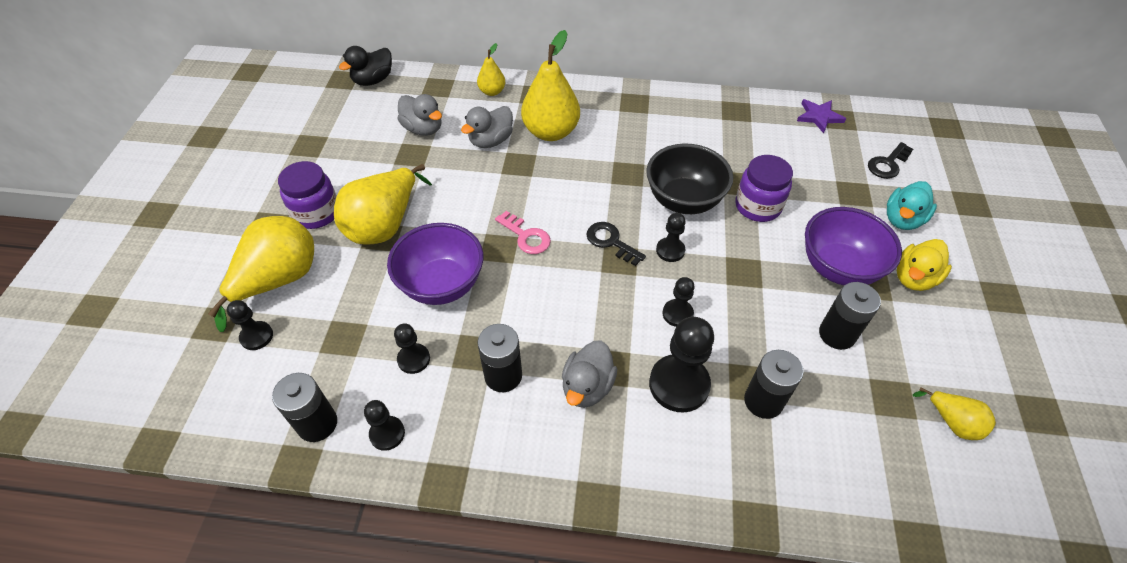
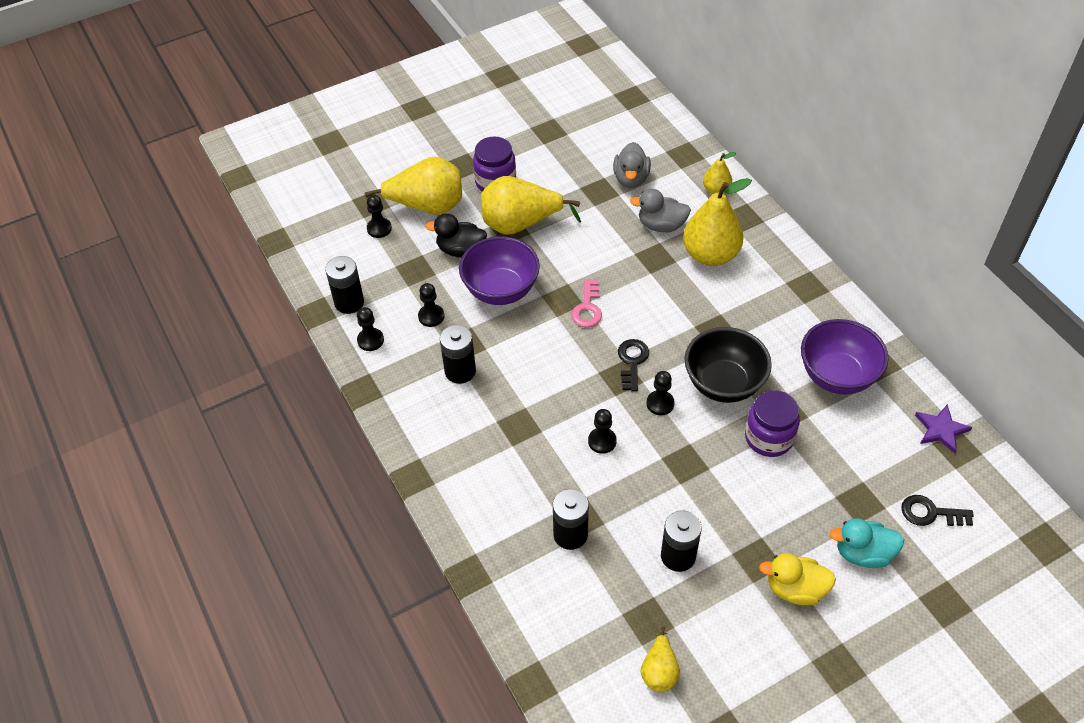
camera: 55 degrees right, 0 degrees up
(373, 80) = (649, 114): black duck -> black duck (461, 250)
(587, 387) = (492, 422): grey duck -> none
(679, 384) = (540, 475): black pawn -> none
(838, 267) = (753, 527): purple bowl -> purple bowl (837, 376)

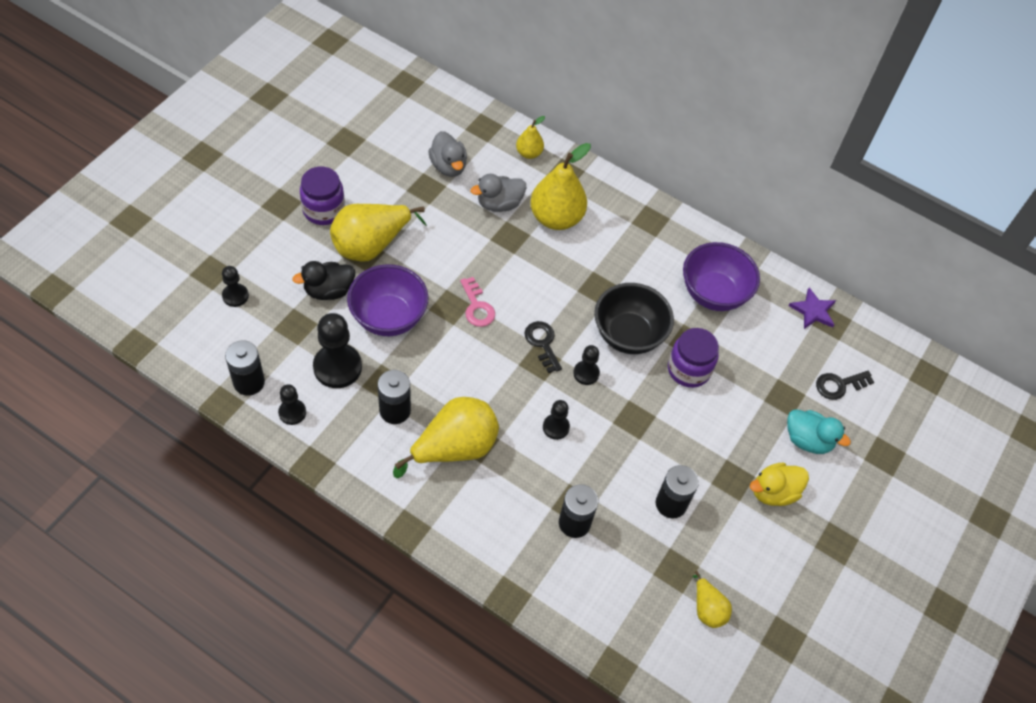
camera: 35 degrees left, 5 degrees up
(426, 206) = (270, 257): yellow pear -> yellow pear (454, 448)
(431, 316) = (337, 367): black pawn -> black pawn, size x1.82
(863, 553) = (807, 440): turquoise duck -> turquoise duck turned 120 degrees counterclockwise

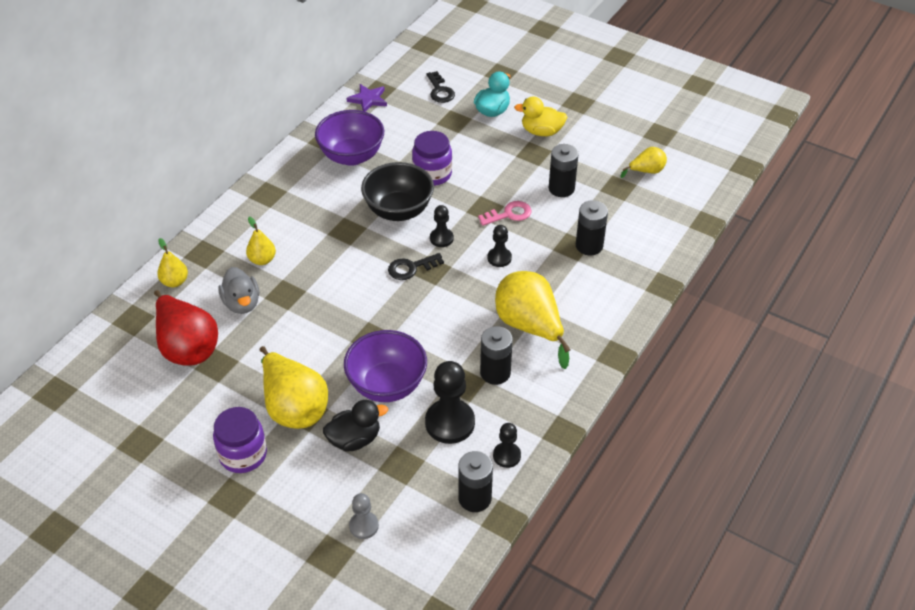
camera: 85 degrees left, 10 degrees down
(235, 296) = (364, 526): black pawn -> grey pawn
(328, 290) = (354, 439): black duck -> black duck turned 90 degrees counterclockwise
(448, 166) = (187, 347): grey duck -> red pear
(477, 307) = (371, 316): pink key -> pink key (509, 214)
(556, 218) = (262, 260): yellow pear -> yellow pear, size x0.51
(773, 492) = (541, 132): yellow duck -> yellow duck turned 120 degrees clockwise

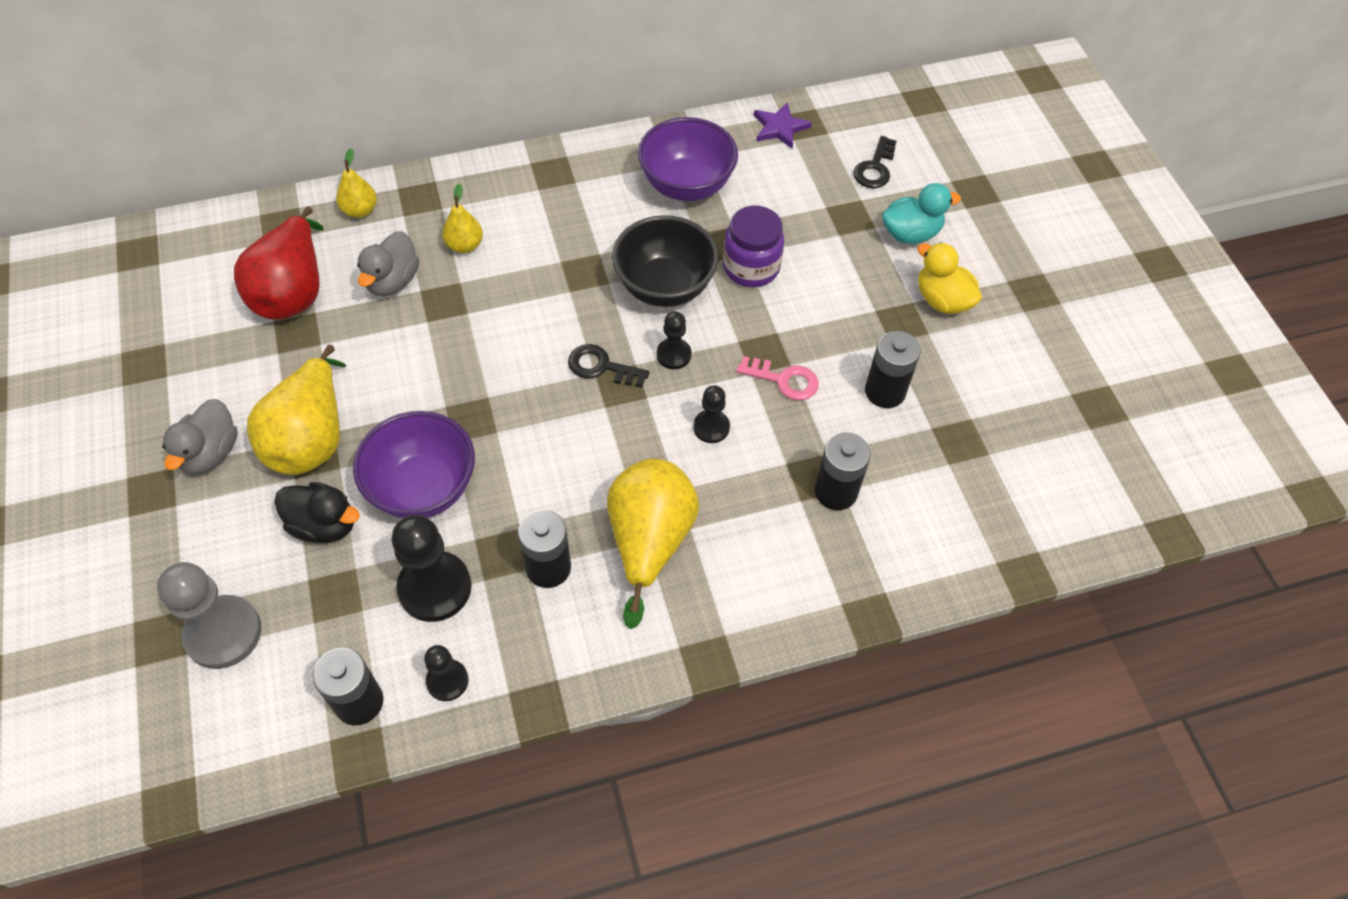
camera: 40 degrees right, 10 degrees up
(243, 454) = (210, 453): purple jar -> grey duck
(364, 526) = (223, 633): grey pawn -> grey pawn, size x1.82
(646, 171) = (1022, 445): yellow pear -> none

